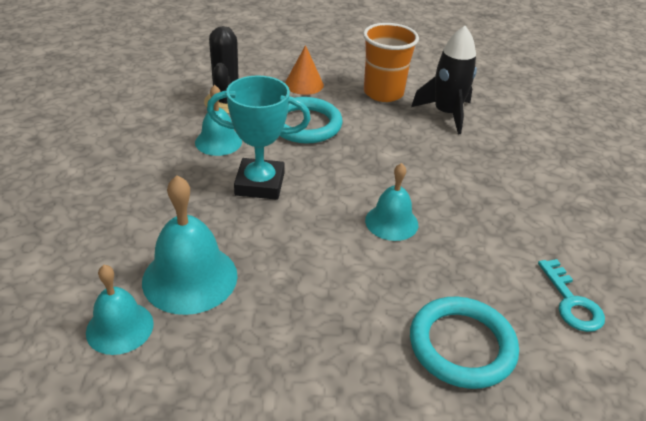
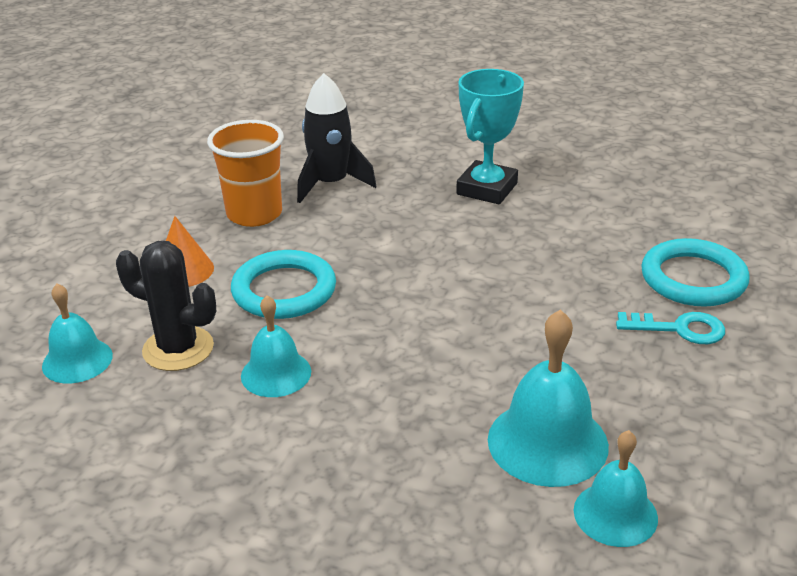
camera: 65 degrees left, 5 degrees down
(260, 184) = (393, 353): turquoise trophy -> turquoise trophy (487, 189)
(391, 222) = (508, 273): turquoise bell -> turquoise bell (77, 360)
(571, 302) = (655, 206): turquoise key -> turquoise key (679, 329)

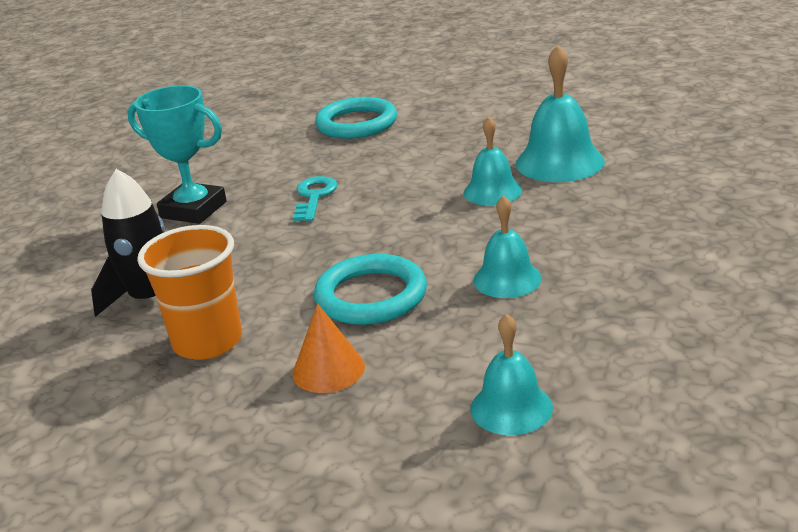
camera: 90 degrees left, 5 degrees down
(178, 349) = (479, 342): black cactus -> none
(615, 514) = (620, 139): turquoise bell -> turquoise bell (492, 191)
(679, 329) = (421, 127): turquoise key -> turquoise key (314, 197)

